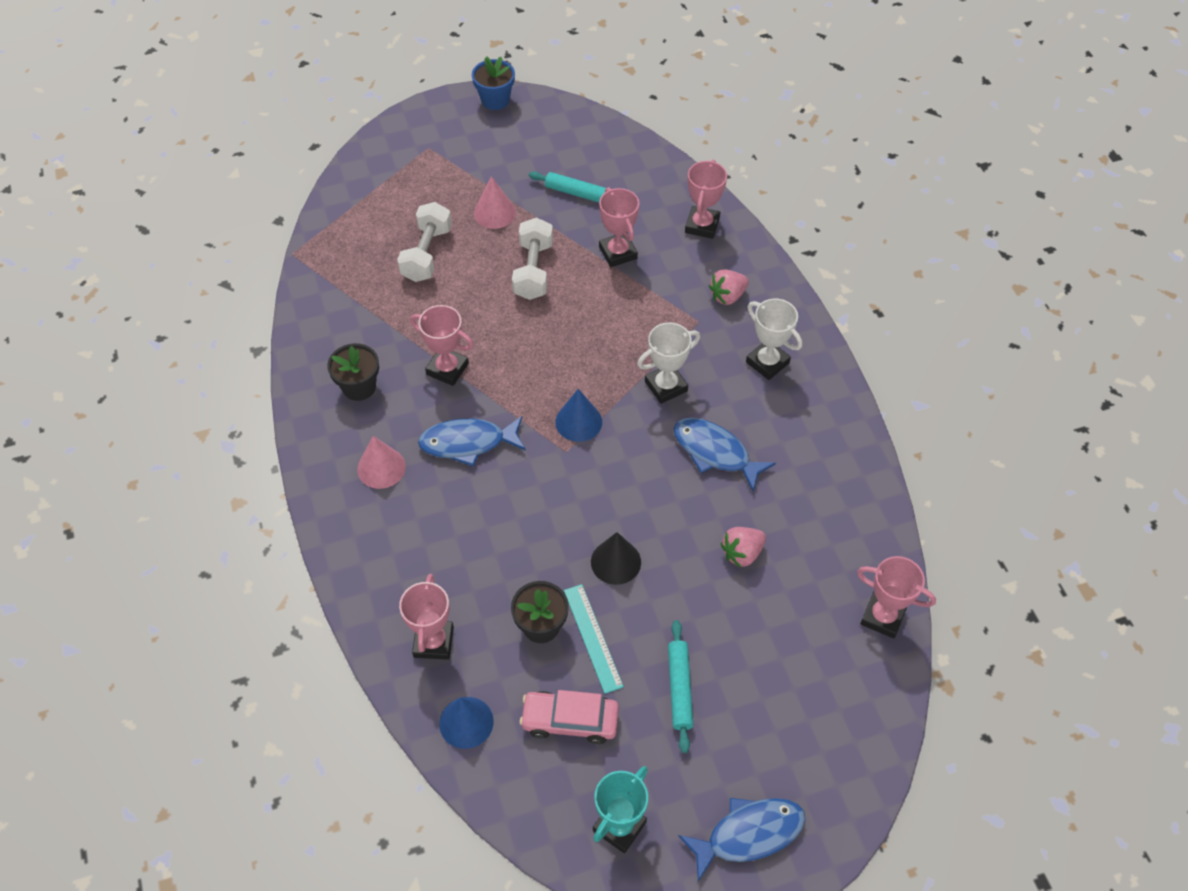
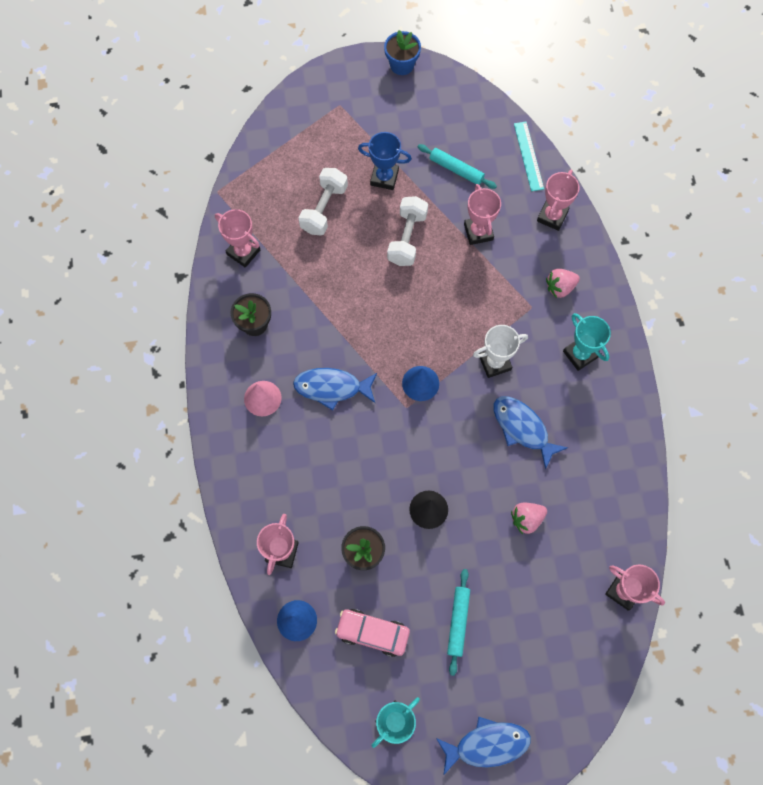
camera: 10 degrees right, 15 degrees up
(447, 369) = (325, 318): pink trophy -> pink trophy (243, 252)
(494, 213) = (384, 177): pink cone -> blue trophy
(593, 637) = (400, 569): turquoise ruler -> turquoise ruler (528, 156)
(767, 362) = (580, 354): white trophy -> turquoise trophy

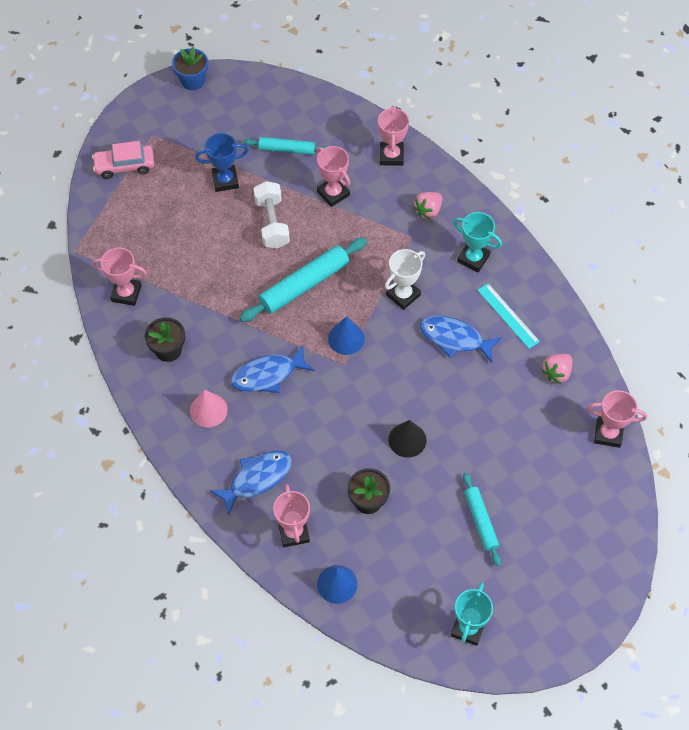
camera: 25 degrees left, 10 degrees down
(324, 209) = (183, 227): white dumbbell -> none
(372, 633) = (410, 564): pink car -> pink car (125, 166)
(407, 313) = (304, 285): none -> turquoise rolling pin
(487, 744) = (557, 610): blue fish -> blue fish (257, 479)
(526, 519) = (496, 411): pink strawberry -> pink strawberry (556, 373)
(528, 156) = (345, 114): turquoise ruler -> turquoise ruler (508, 315)

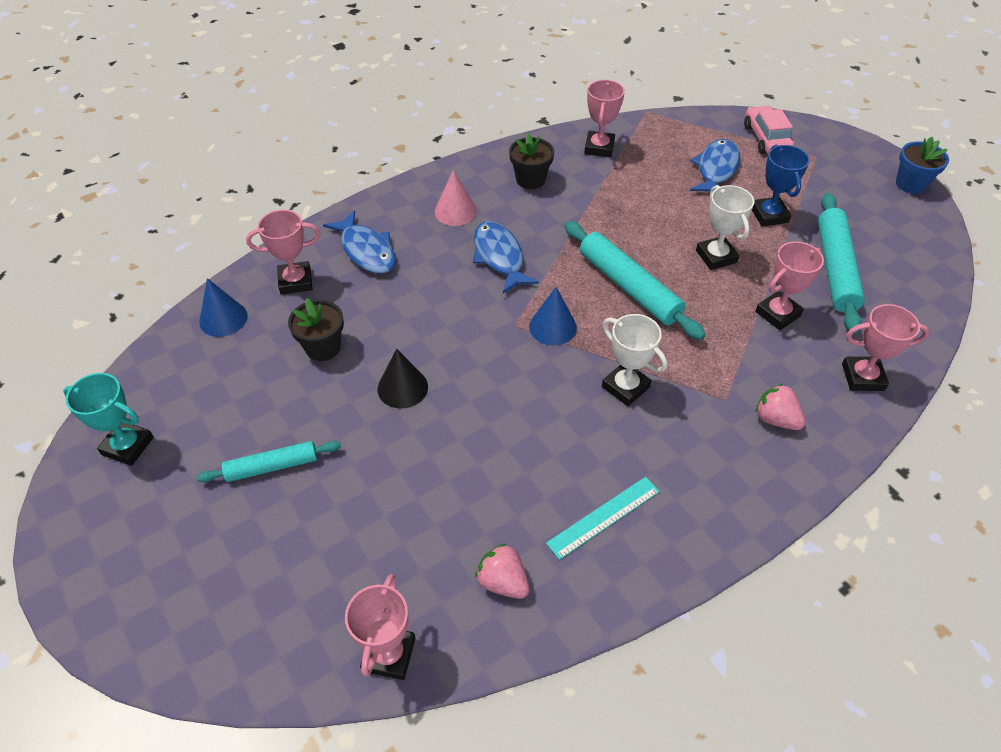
camera: 90 degrees right, 10 degrees down
(272, 223) = (716, 256): white dumbbell -> white trophy
(287, 149) = (835, 268): turquoise rolling pin -> turquoise rolling pin, size x1.65
(455, 339) = (558, 446): blue fish -> blue fish (716, 169)
(473, 258) = (701, 474): turquoise trophy -> none

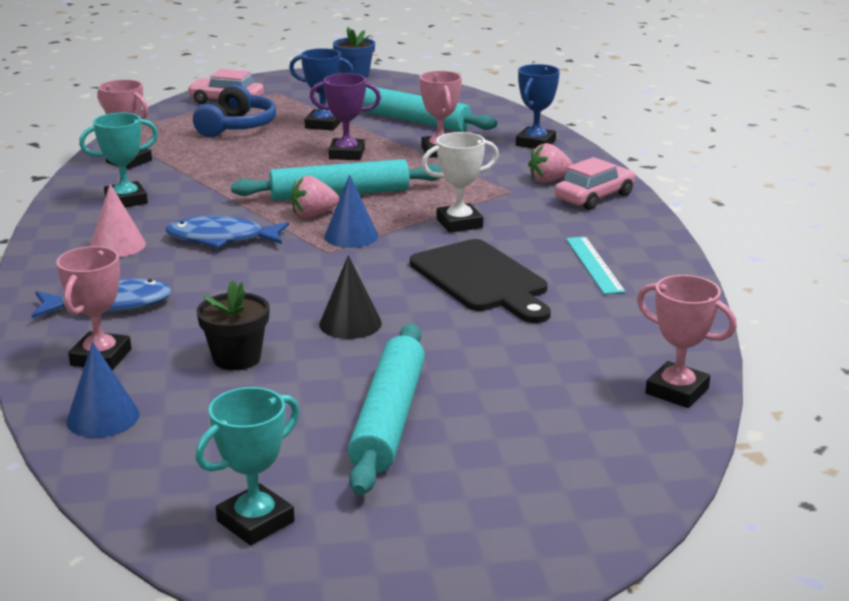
camera: 65 degrees left, 25 degrees down
(272, 466) = (388, 419): turquoise rolling pin -> turquoise rolling pin, size x1.65
(503, 581) = (631, 321): pink strawberry -> pink strawberry (313, 214)
(523, 442) = (482, 280): none -> black cutting board
(530, 180) = (126, 200): black flower pot -> turquoise trophy
(716, 169) = (237, 127): blue fish -> blue headphones
(716, 256) = (346, 154): white trophy -> purple trophy
(762, 470) = (594, 197): none -> pink car
(862, 377) = (535, 143): pink trophy -> blue trophy

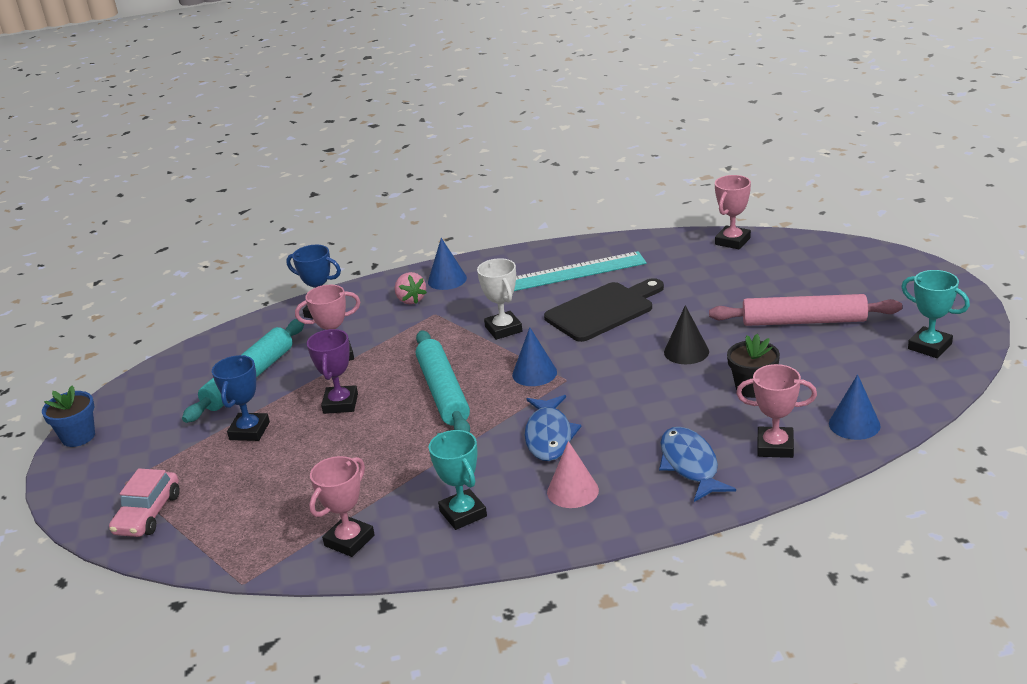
camera: 90 degrees left, 5 degrees up
(237, 127) = (245, 487): blue headphones -> none
(313, 214) = (491, 398): pink strawberry -> none
(388, 419) = (804, 321): turquoise rolling pin -> pink rolling pin
(594, 197) = (447, 279): pink car -> blue cone
(594, 264) = (570, 273): turquoise ruler -> turquoise ruler, size x1.68

